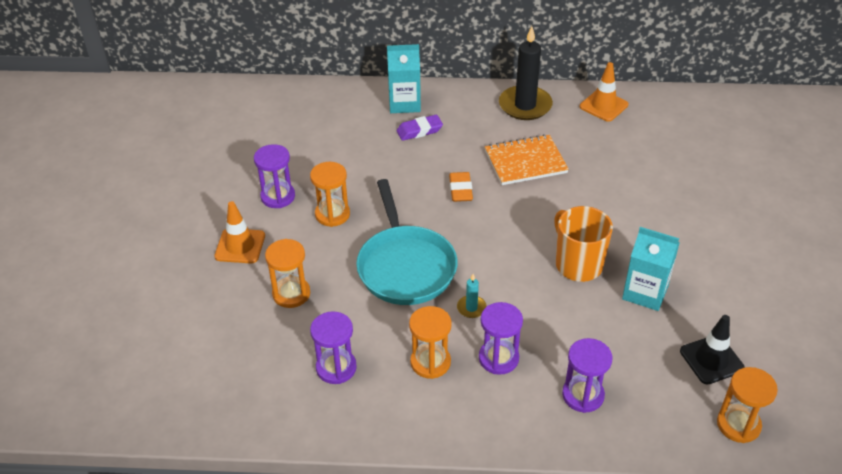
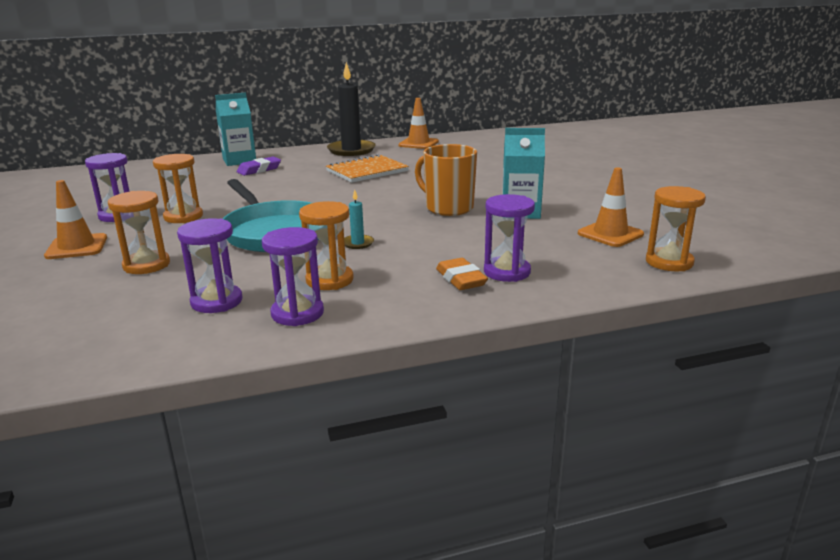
camera: 20 degrees left, 20 degrees down
(460, 190) = (313, 190): orange eraser -> orange eraser (461, 279)
(498, 358) = (404, 266): purple hourglass -> purple hourglass (297, 313)
(711, 360) = (610, 234): black traffic cone -> orange traffic cone

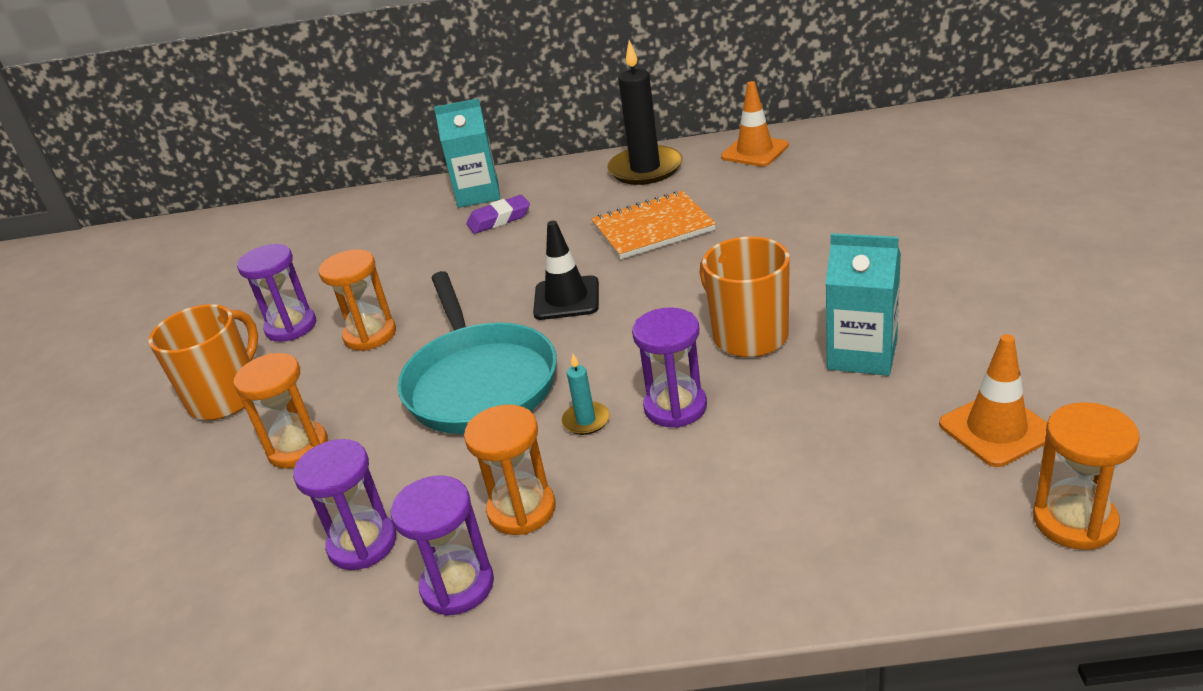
camera: 20 degrees right, 10 degrees up
(77, 247) = (226, 397): orange traffic cone -> orange mug
(321, 198) = (566, 298): none -> black traffic cone
(461, 279) = (710, 530): orange eraser -> none
(507, 272) = (788, 518): purple hourglass -> purple hourglass (675, 407)

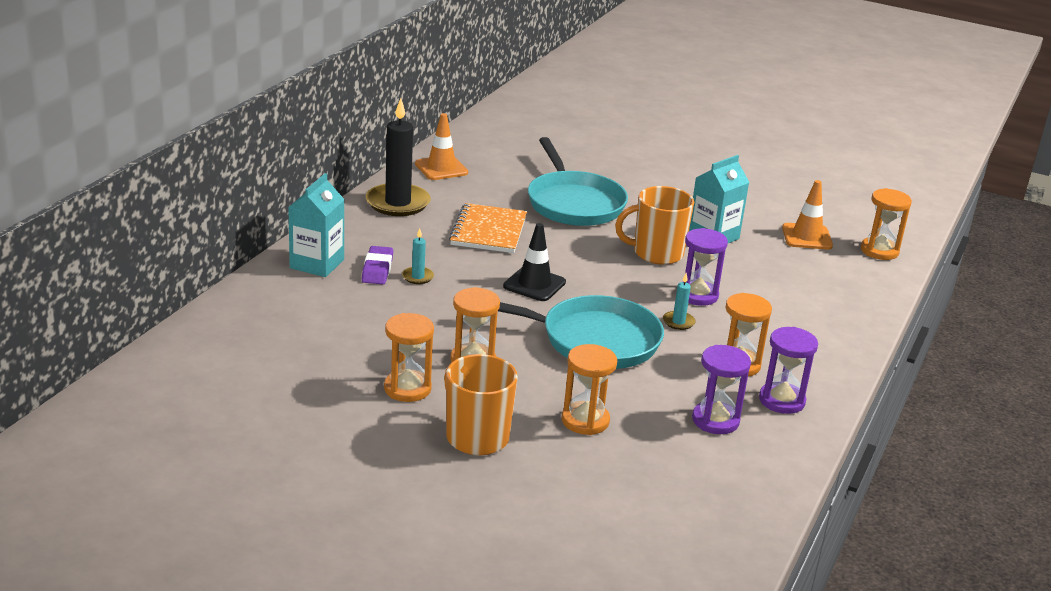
camera: 70 degrees left, 5 degrees down
(291, 327) = (407, 388): purple hourglass -> orange hourglass
(507, 241) = (418, 277): none -> turquoise candle
(795, 238) = (573, 203): none -> turquoise pan

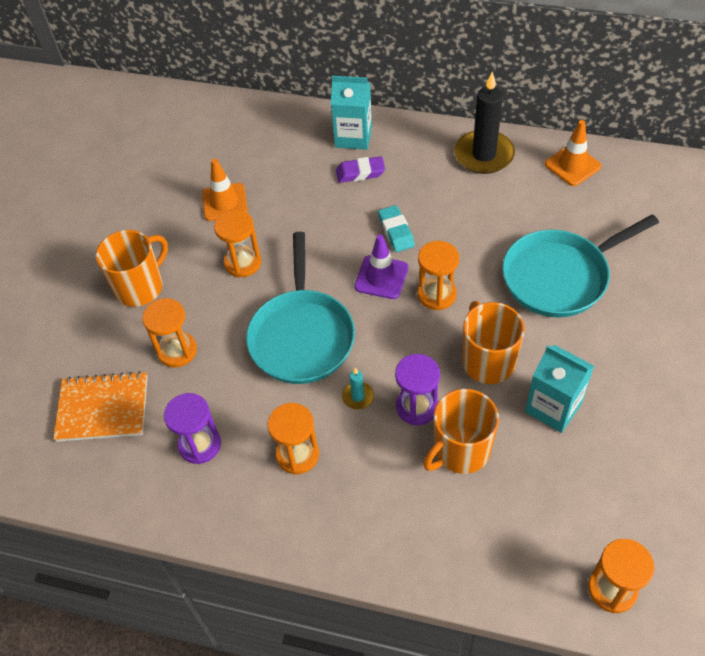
camera: 85 degrees right, 25 degrees up
(407, 388) = (193, 234): orange hourglass -> orange hourglass (436, 294)
(418, 277) = (359, 199): turquoise candle -> none
(476, 266) = (396, 231): none -> turquoise eraser
(488, 231) = (465, 225): orange notebook -> orange notebook (103, 408)
(534, 284) = (381, 277): black traffic cone -> purple traffic cone
(748, 284) = (461, 451): none -> orange mug
(782, 400) = (246, 497): purple hourglass -> none
(807, 237) = (605, 503): orange traffic cone -> orange traffic cone (224, 202)

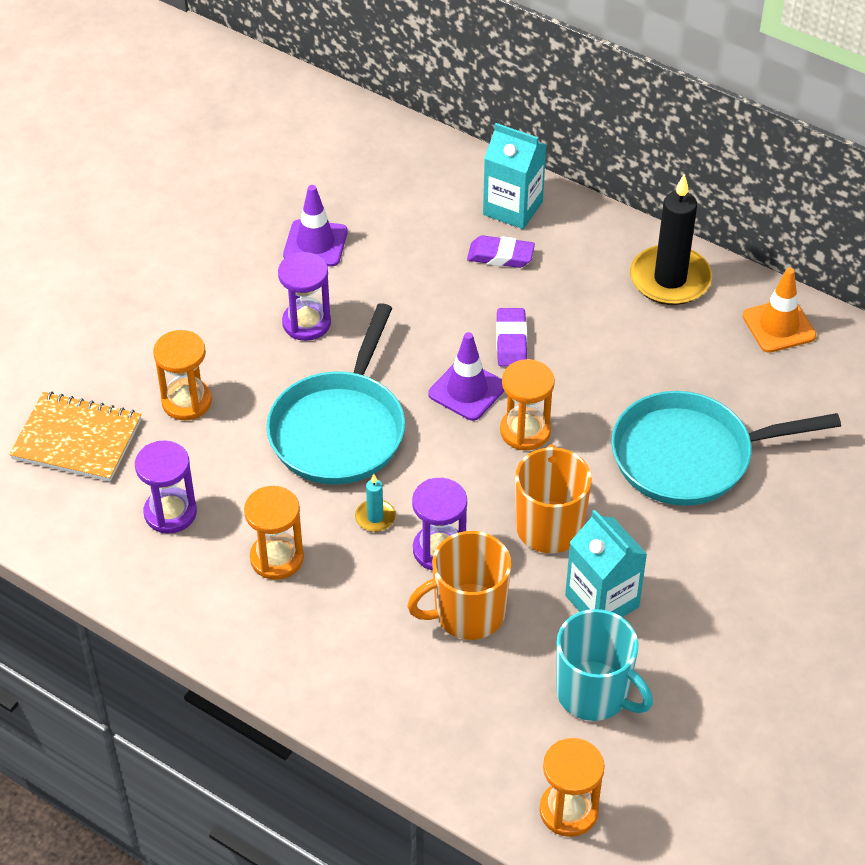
camera: 15 degrees right, 5 degrees down
(140, 287) = (173, 315): orange mug -> none
(224, 202) = (315, 243): orange traffic cone -> purple traffic cone
(243, 263) = (306, 323): orange hourglass -> purple hourglass
(396, 231) = (511, 341): turquoise eraser -> purple eraser
(583, 483) = (594, 693): none -> turquoise mug

